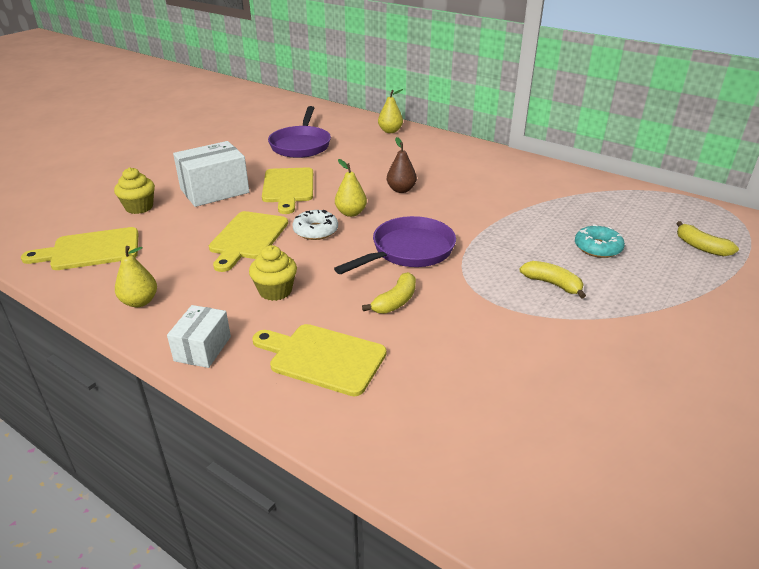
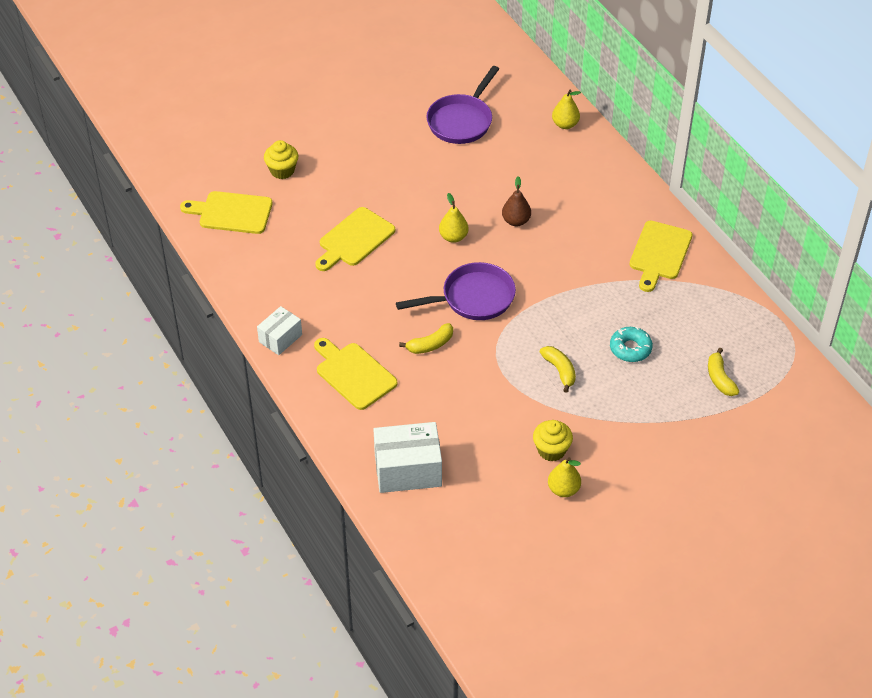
camera: 25 degrees right, 15 degrees up
(139, 302) = (252, 281): yellow pear -> yellow pear (563, 489)
(214, 191) = (352, 168): white box -> white box (408, 470)
(275, 291) = (350, 304): yellow cupcake -> yellow cupcake (551, 450)
(288, 188) = (417, 184): yellow cutting board -> yellow cutting board (659, 253)
(315, 231) = (412, 249): white donut -> none

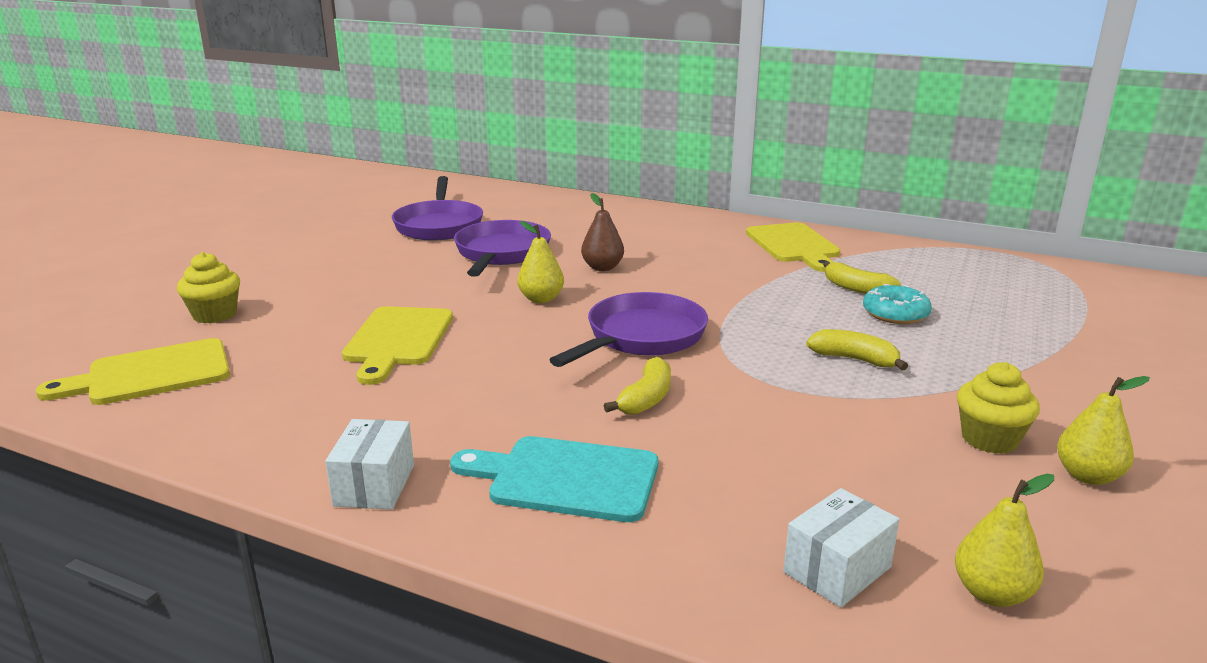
camera: 35 degrees left, 25 degrees down
(353, 374) = (566, 478): yellow cutting board -> turquoise cutting board
(408, 470) = (837, 570): white box -> white box, size x0.60
(471, 176) = (501, 254): none -> purple pan
(565, 124) = (561, 203): yellow pear -> yellow pear (991, 593)
(720, 378) = (1025, 303): yellow banana -> yellow banana (856, 288)

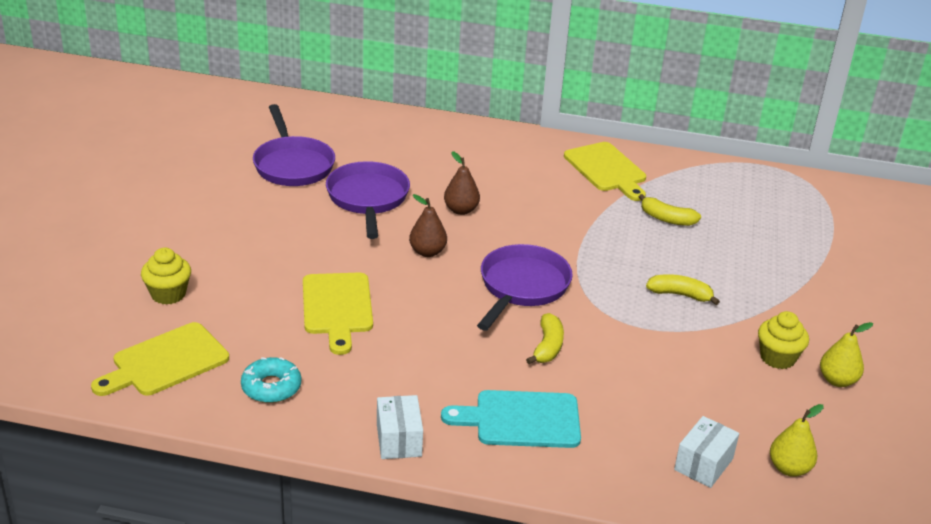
camera: 15 degrees left, 10 degrees up
(541, 299) = (427, 252): yellow pear -> brown pear
(895, 314) = (700, 245): turquoise donut -> turquoise donut (271, 387)

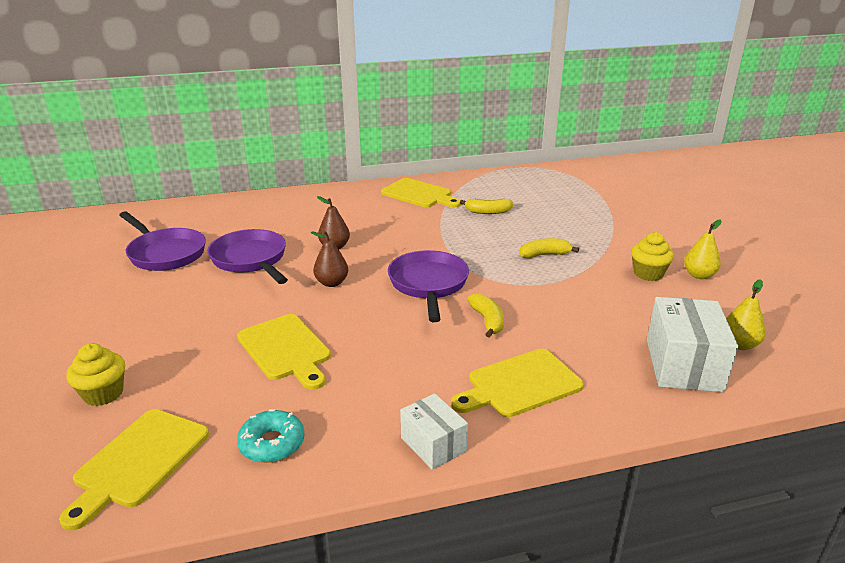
camera: 25 degrees left, 5 degrees down
(521, 420) = (520, 384): turquoise cutting board -> yellow cutting board
(703, 464) = (683, 365): white box -> white box, size x1.68

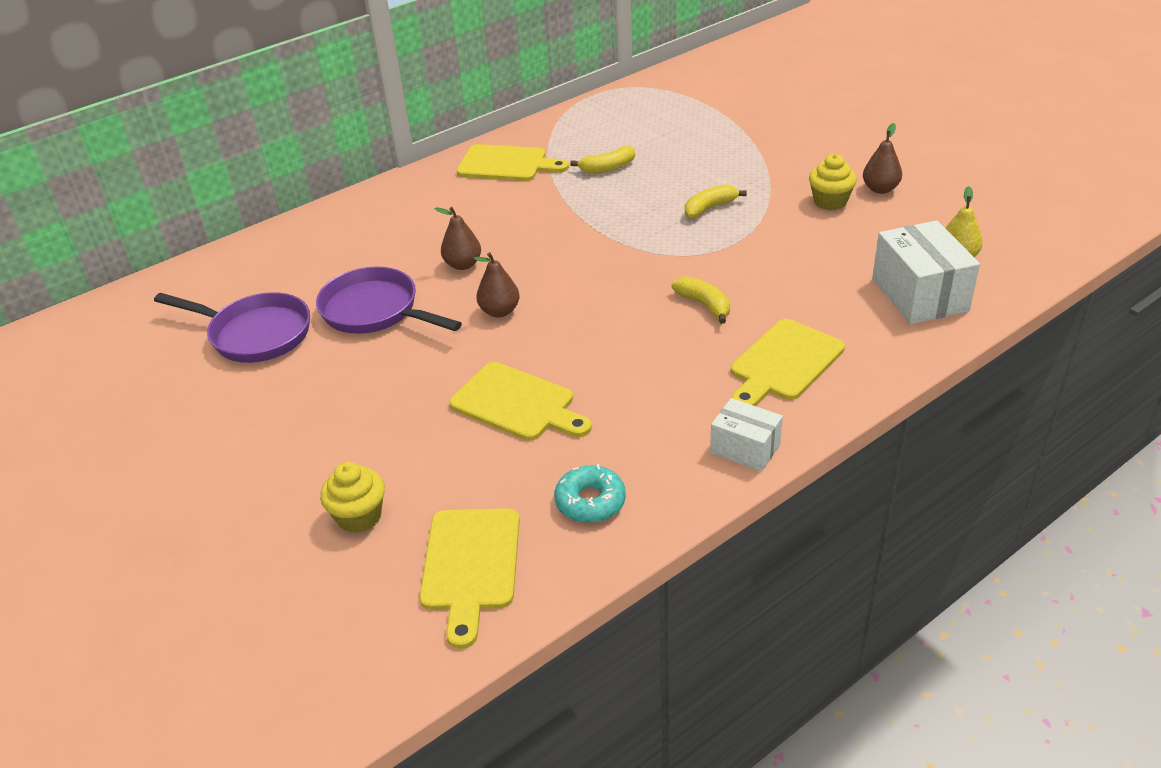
camera: 20 degrees left, 10 degrees up
(428, 285) = (611, 282): purple pan -> none
(699, 275) = (880, 189): yellow pear -> brown pear

